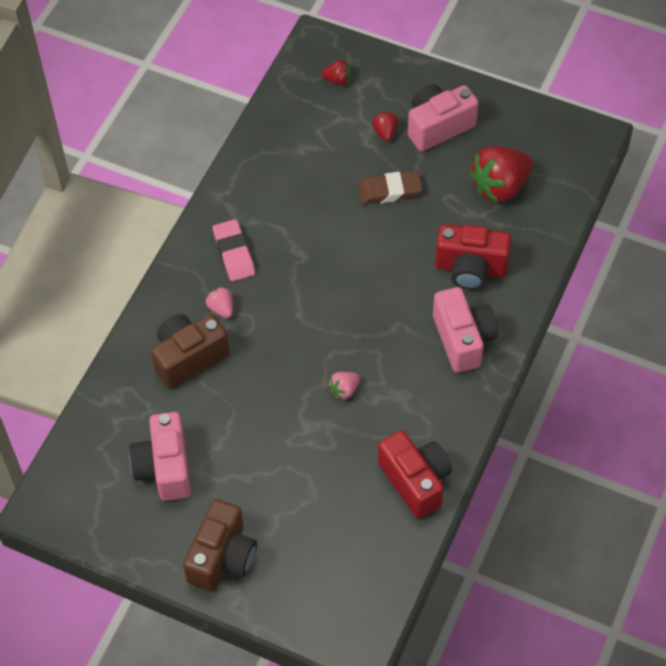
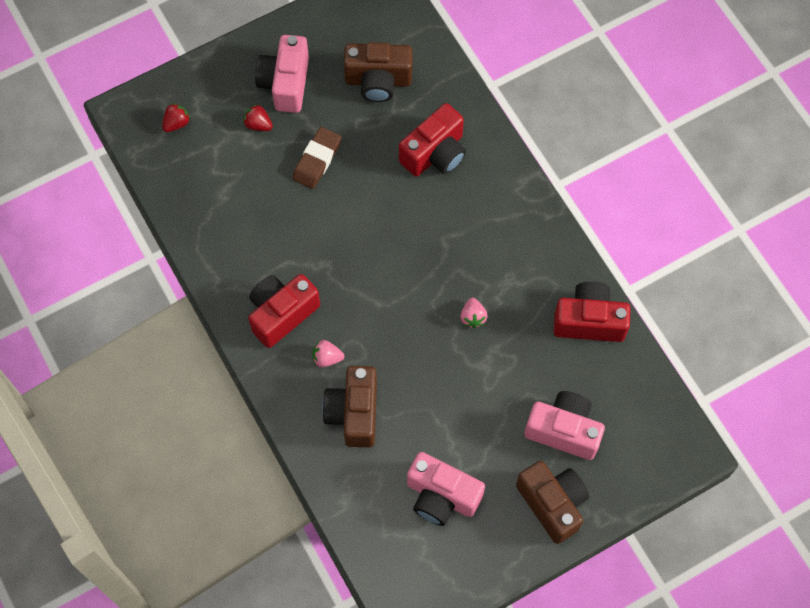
camera: 55 degrees left, 10 degrees up
(234, 253) = (282, 314): pink eraser -> red camera
(463, 339) = (493, 203): pink camera -> pink camera (564, 430)
(500, 187) = (378, 81): red strawberry -> brown camera

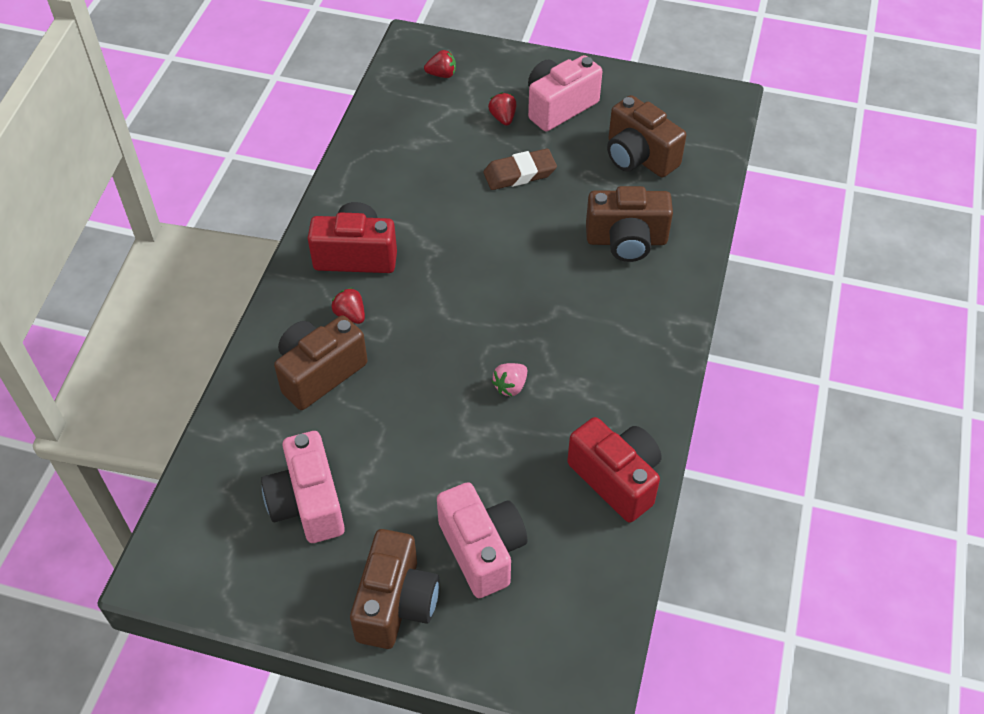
camera: 45 degrees right, 15 degrees down
(327, 358) = (350, 315): pink strawberry -> red strawberry
(435, 153) = (626, 241): red camera -> brown camera

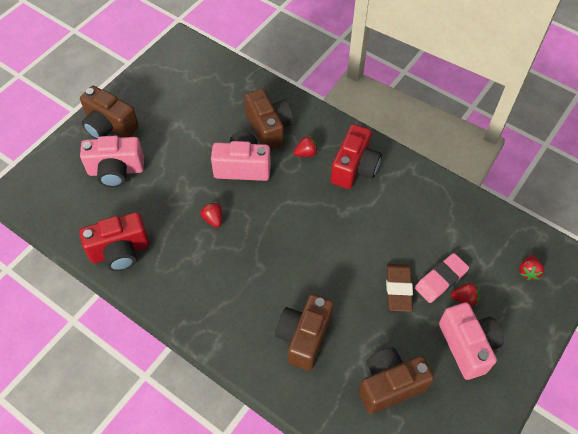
camera: 110 degrees right, 5 degrees up
(308, 503) = (187, 105): pink camera -> pink camera (242, 167)
(488, 141) = (441, 280): none -> pink eraser
(510, 386) = (213, 219): pink strawberry -> red strawberry

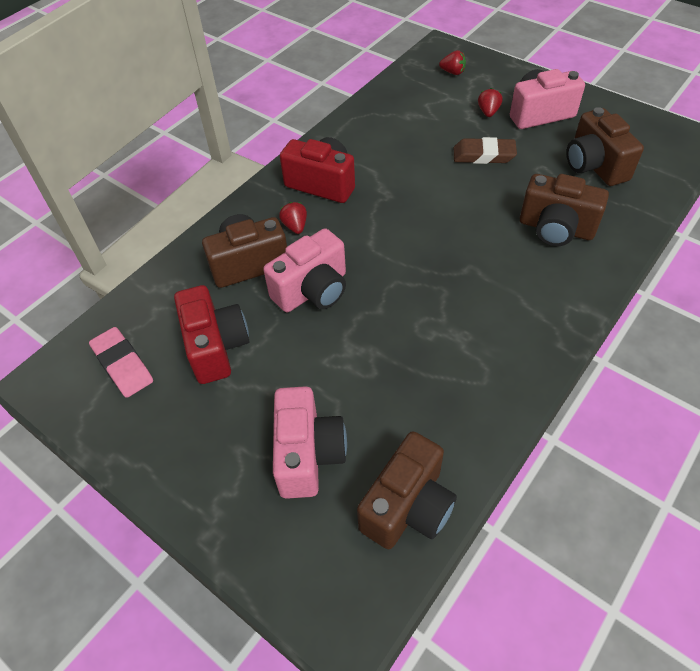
camera: 85 degrees left, 5 degrees down
(109, 126) = (211, 475): brown camera -> brown camera (408, 506)
(120, 251) = (460, 431): red camera -> red camera (216, 347)
(213, 219) = (399, 320): red strawberry -> none
(242, 167) = (313, 290): pink camera -> pink camera turned 135 degrees counterclockwise
(441, 280) = (468, 126): pink eraser -> pink eraser (123, 365)

